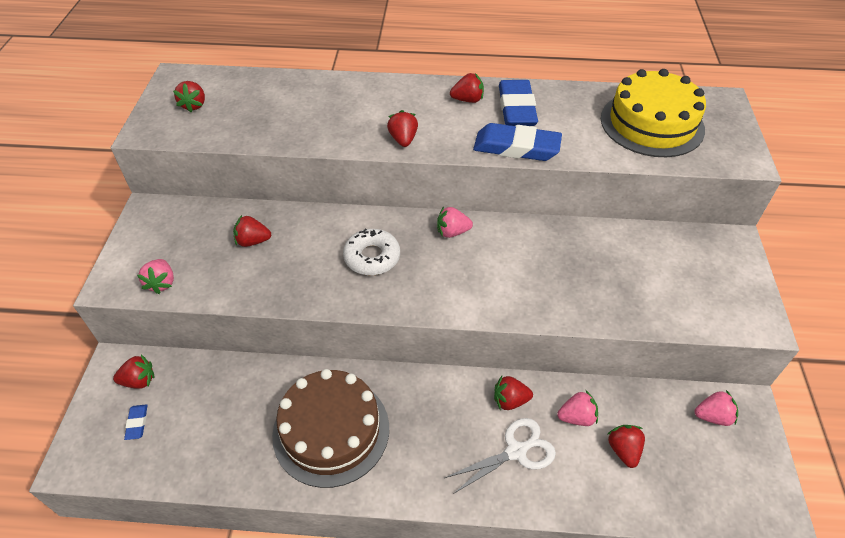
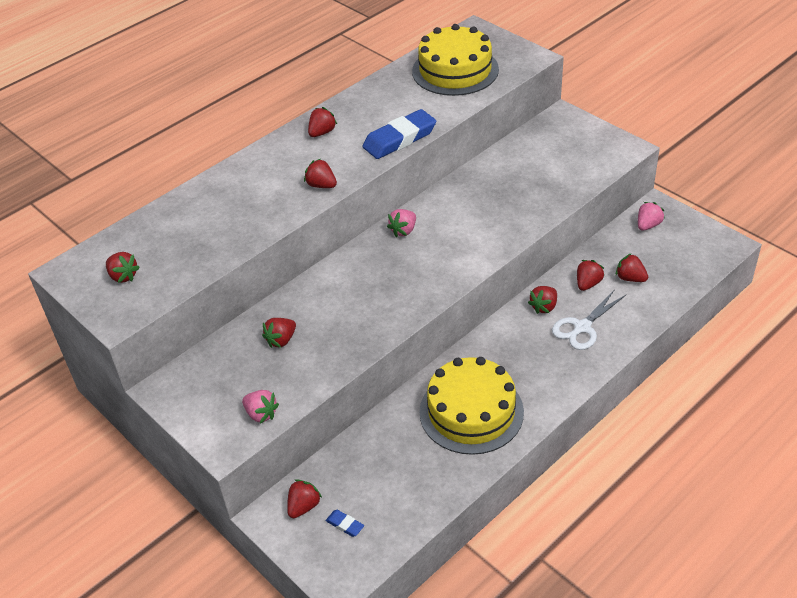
camera: 45 degrees left, 5 degrees down
(331, 430) = (471, 412): brown cake -> yellow cake
(372, 257) = (377, 283): white donut -> none
(516, 451) = (582, 327): white scissors -> white scissors turned 150 degrees counterclockwise
(517, 108) = (362, 116): blue eraser -> none
(576, 417) = (588, 284): pink strawberry -> red strawberry

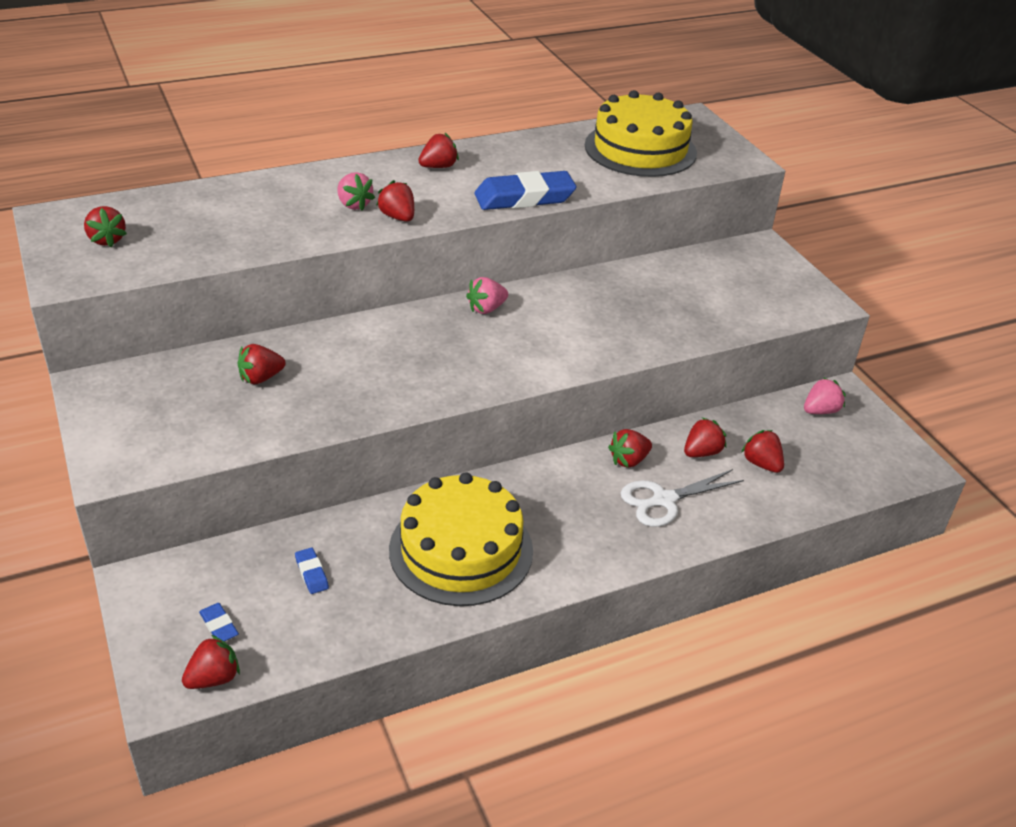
camera: 15 degrees right, 5 degrees down
(261, 414) = (178, 449): pink strawberry -> pink strawberry (354, 204)
(304, 506) = (186, 585): red strawberry -> red strawberry (214, 678)
(383, 465) = (311, 573): none -> blue eraser

